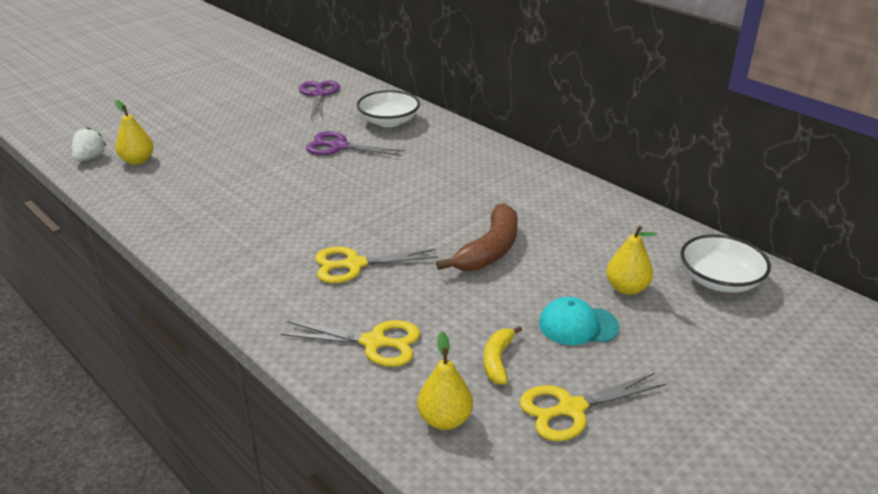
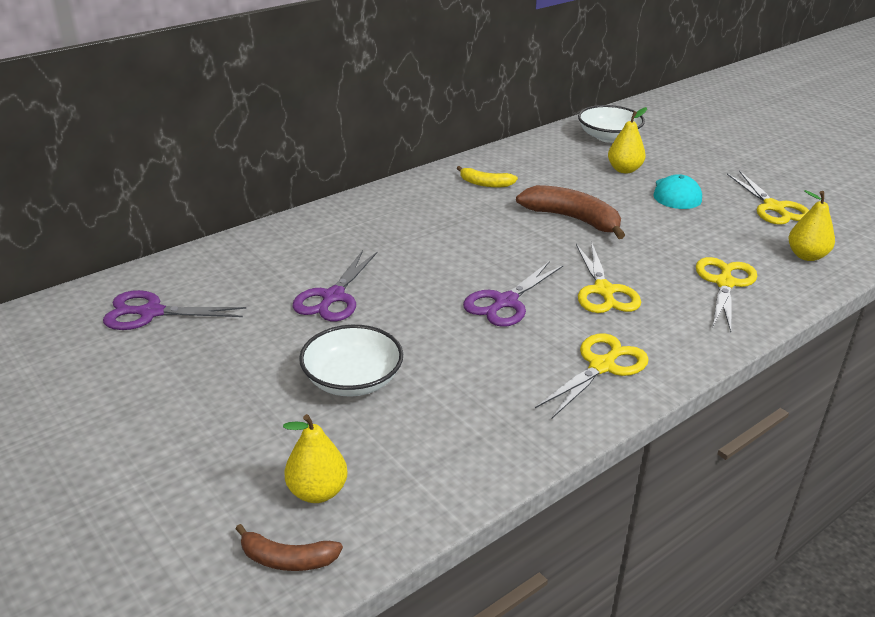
camera: 85 degrees left, 0 degrees up
(90, 158) = (287, 559): white strawberry -> brown banana
(240, 260) = (602, 366): none -> yellow scissors
(334, 215) = (505, 302): none -> purple scissors
(389, 121) = (272, 259): white bowl -> white bowl (352, 380)
(498, 360) = (730, 229): yellow banana -> yellow banana (485, 184)

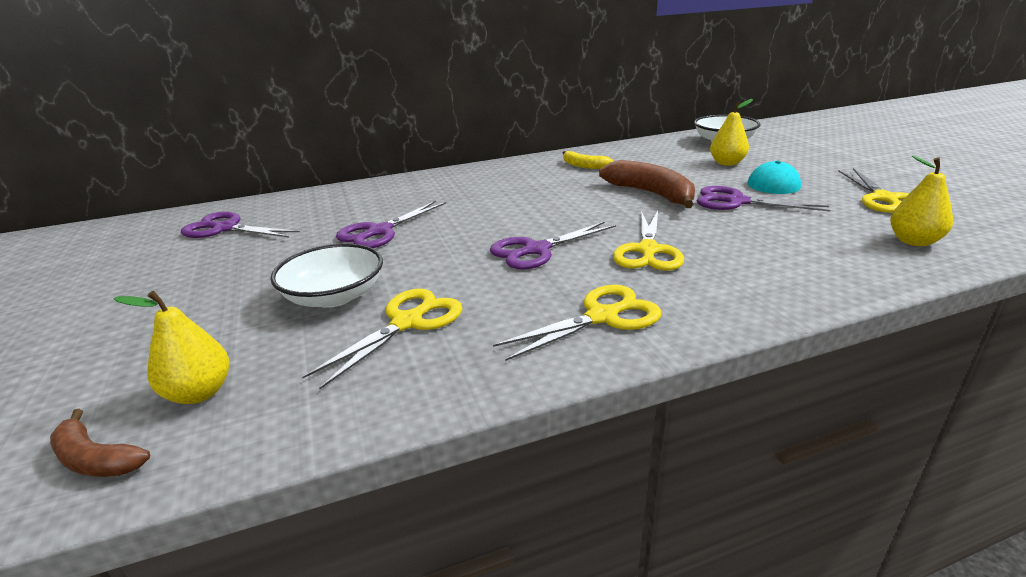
camera: 20 degrees right, 5 degrees down
(653, 223) = (736, 202): none -> purple scissors
(725, 283) = (796, 257): yellow scissors -> yellow scissors (407, 322)

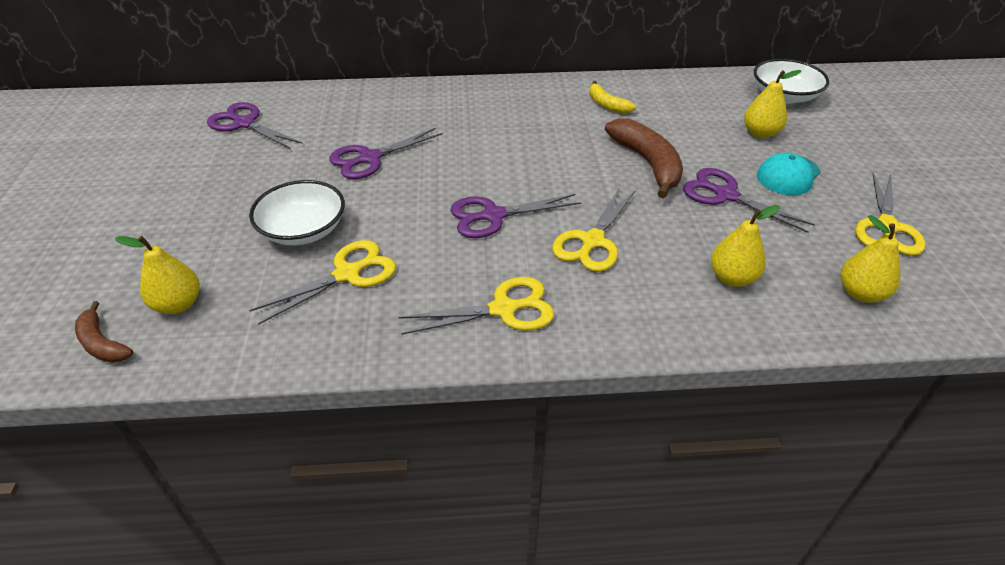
camera: 15 degrees right, 15 degrees up
(797, 252) = (732, 278): none -> yellow pear

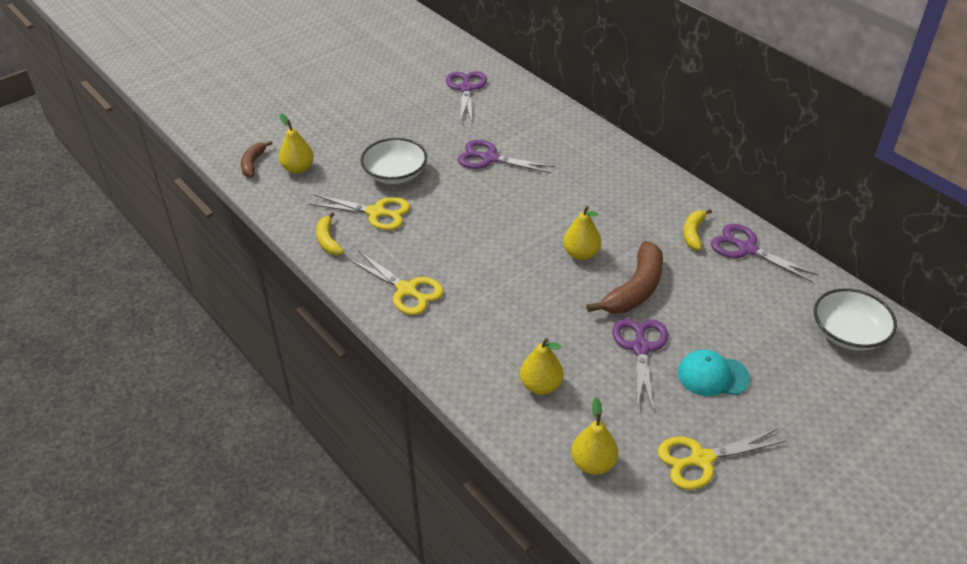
camera: 55 degrees right, 0 degrees up
(344, 338) = (328, 240): none -> yellow banana
(493, 216) = (489, 242): purple scissors -> purple scissors (747, 248)
(592, 241) = (510, 300): yellow scissors -> none
(760, 133) = (760, 338): yellow pear -> yellow pear (581, 254)

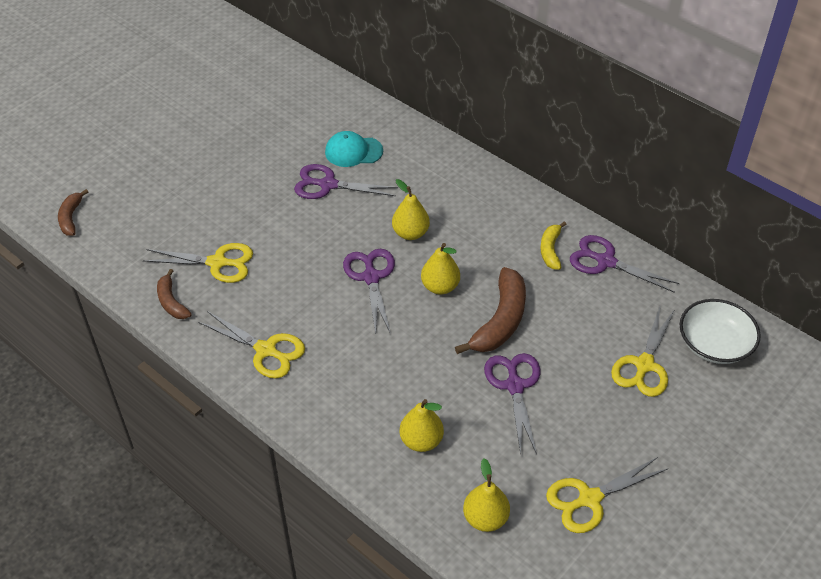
camera: 10 degrees left, 5 degrees up
(298, 169) = (122, 219): yellow pear -> yellow pear (410, 233)
(328, 240) = (171, 302): yellow banana -> brown banana
(395, 174) = (230, 214): white bowl -> none
(466, 89) = (289, 102): purple scissors -> purple scissors (371, 277)
(713, 376) = (589, 407): turquoise cap -> turquoise cap (353, 151)
(773, 344) = (644, 365): none -> yellow scissors

